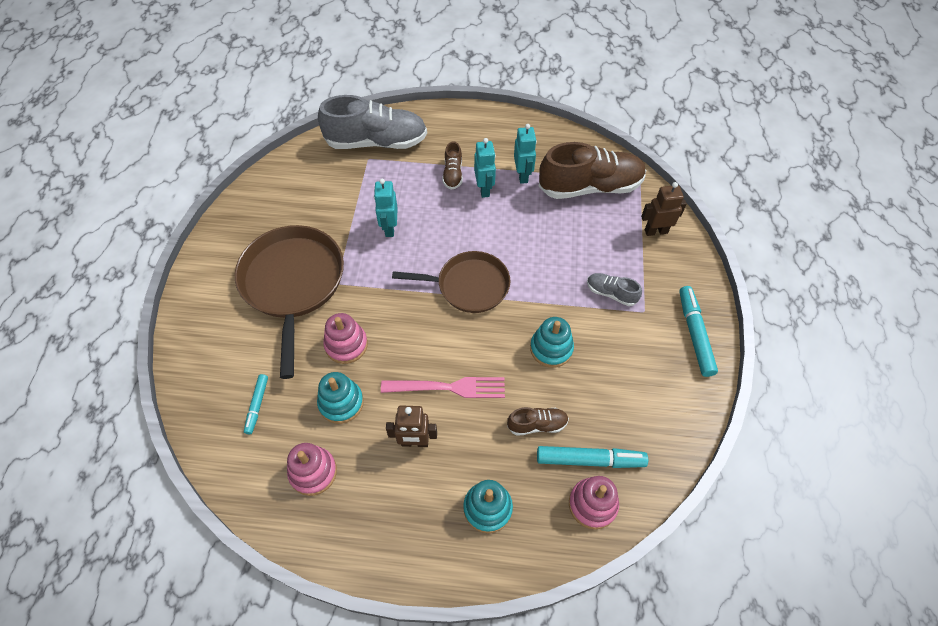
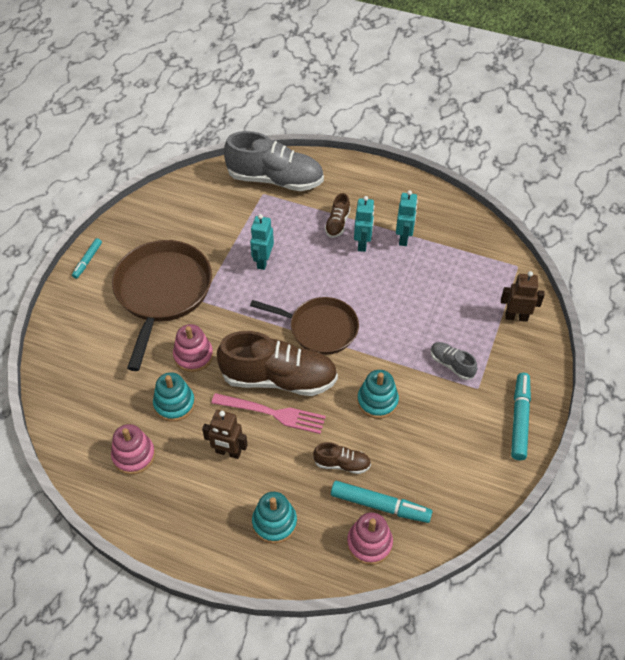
camera: 15 degrees right, 5 degrees down
(257, 405) = (102, 389): turquoise marker -> turquoise marker (87, 261)
(590, 187) = (466, 262): brown shoe -> brown shoe (279, 379)

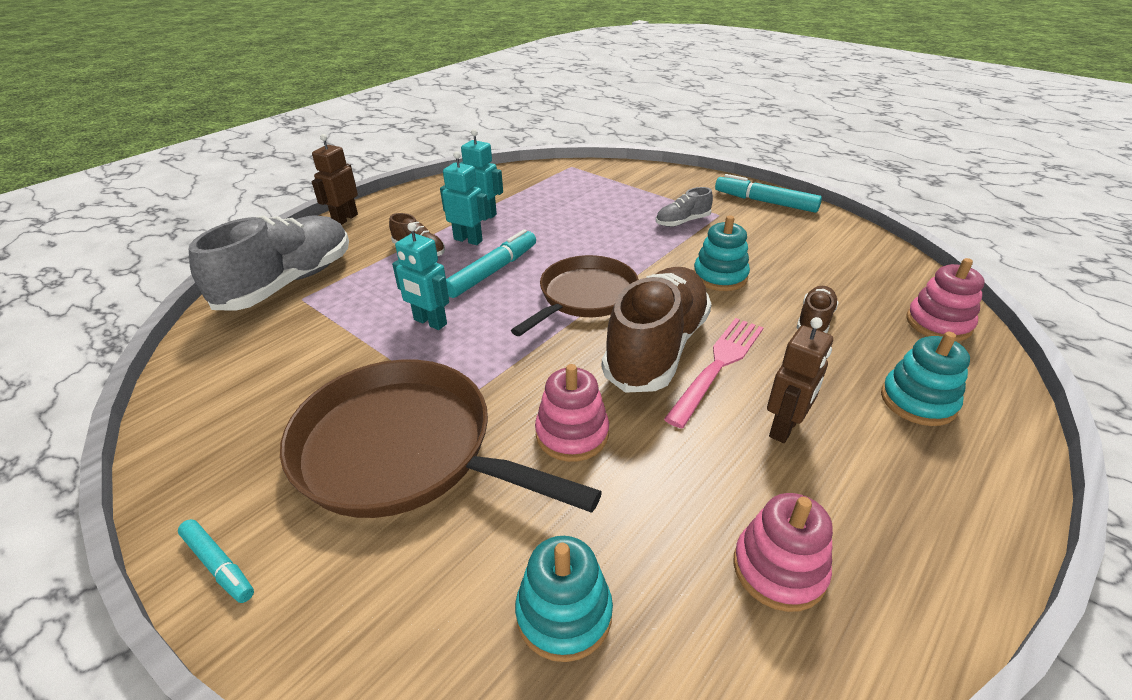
camera: 70 degrees left, 15 degrees down
(174, 404) = (669, 480): turquoise stacking toy -> turquoise stacking toy (564, 614)
(380, 505) = (879, 304): turquoise marker -> turquoise marker (492, 271)
(516, 317) = (635, 179): brown robot -> brown robot (345, 219)

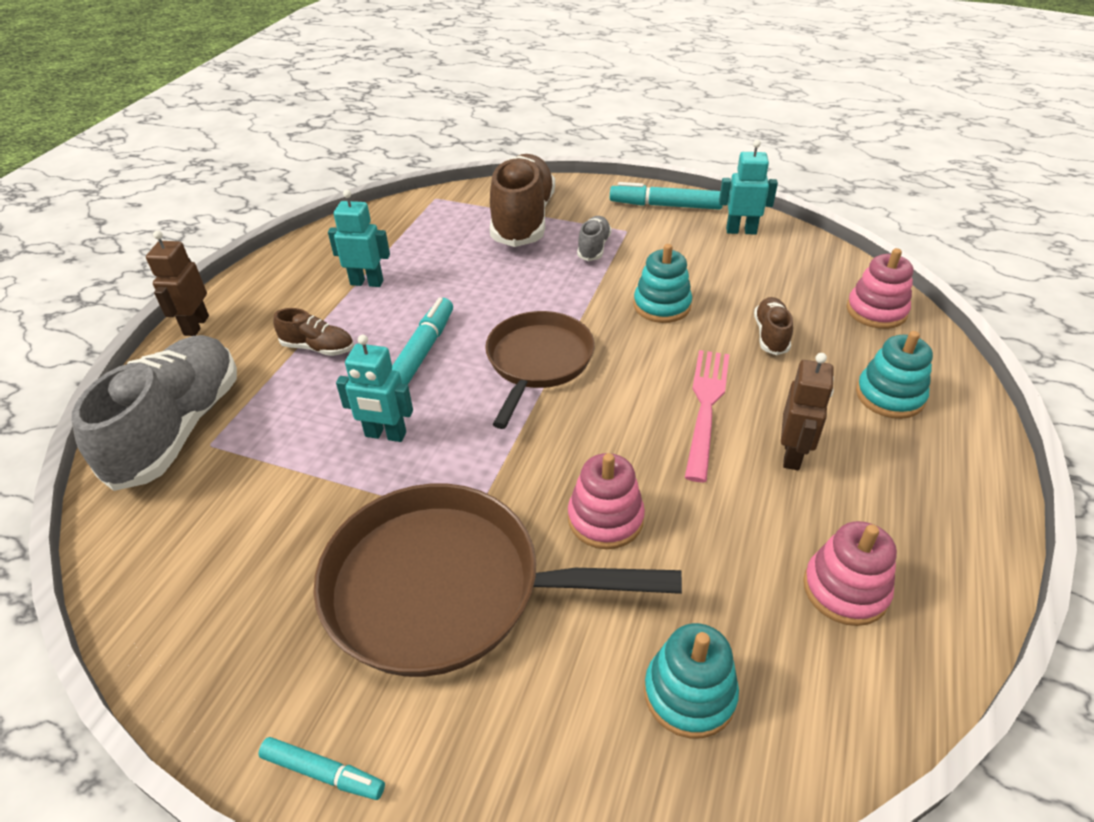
camera: 20 degrees left, 5 degrees up
(468, 240) = (369, 321): turquoise robot -> turquoise robot (741, 231)
(657, 348) = (639, 402): brown shoe -> brown shoe (523, 220)
(682, 222) = (593, 247): grey shoe -> grey shoe turned 150 degrees clockwise

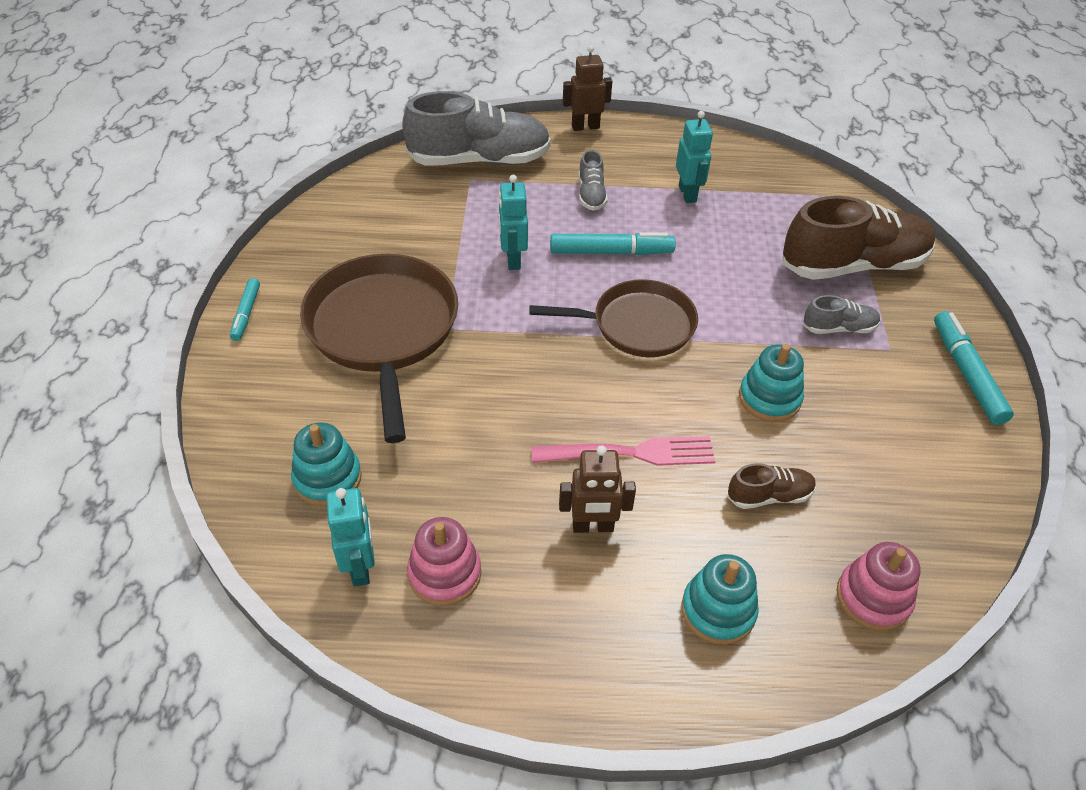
camera: 70 degrees right, 5 degrees up
(318, 348) = (591, 195): brown shoe -> grey shoe
(605, 519) = (472, 404): pink stacking toy -> none
(741, 231) = (961, 451): turquoise robot -> turquoise robot (360, 567)

